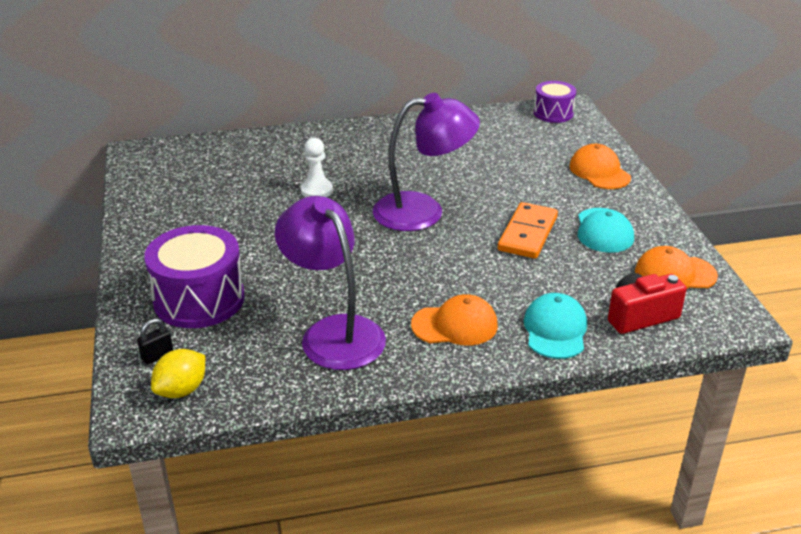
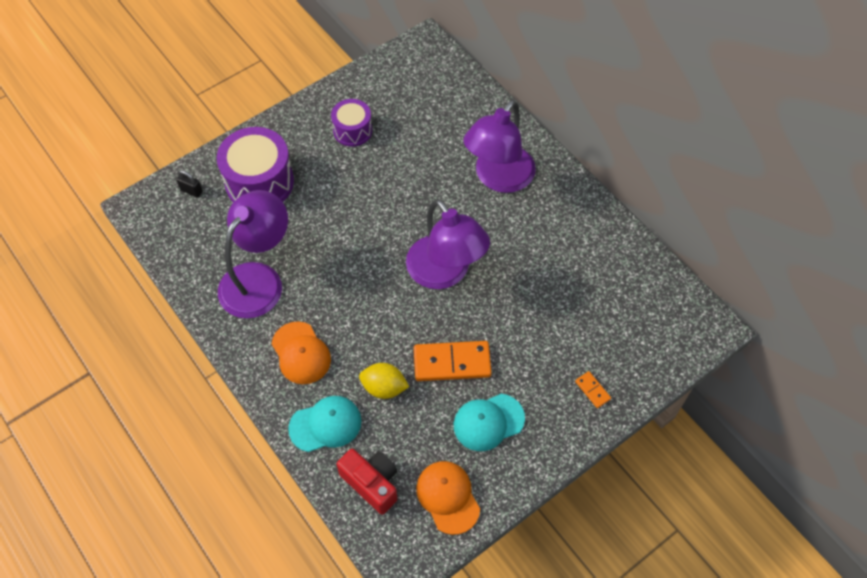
camera: 65 degrees right, 25 degrees up
(181, 390) = (165, 221): yellow lemon -> yellow lemon (384, 387)
(316, 190) = (435, 186): white pawn -> none
(340, 156) = (498, 178): none -> purple lamp
(553, 113) = (688, 316): purple drum -> purple drum (352, 130)
(599, 172) = (592, 390): orange cap -> orange domino

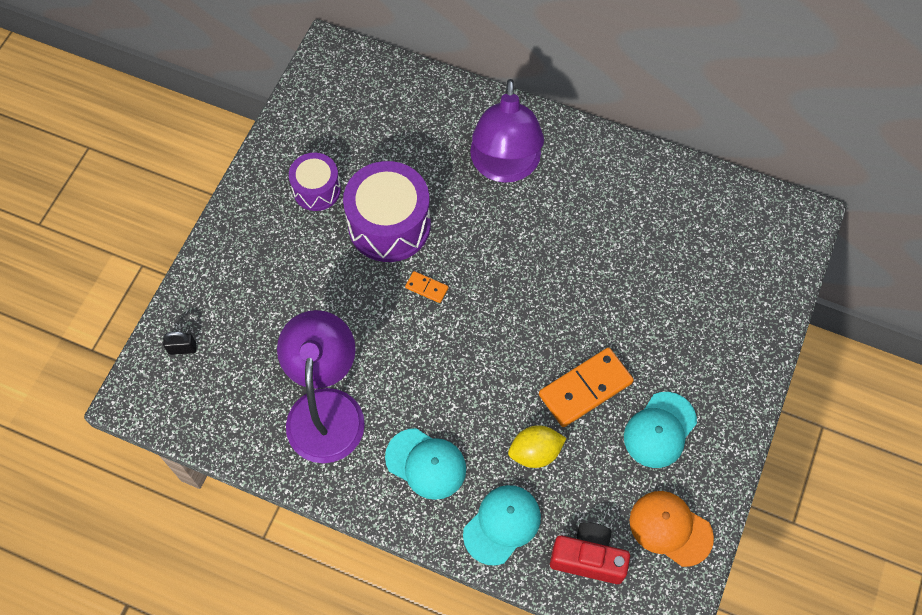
camera: 30 degrees left, 5 degrees up
(259, 182) = (253, 299): purple drum -> purple drum (389, 225)
(301, 353) = (426, 464): orange cap -> turquoise cap
(445, 273) = (517, 297): purple lamp -> none
(592, 390) = (736, 342): orange domino -> orange domino (427, 288)

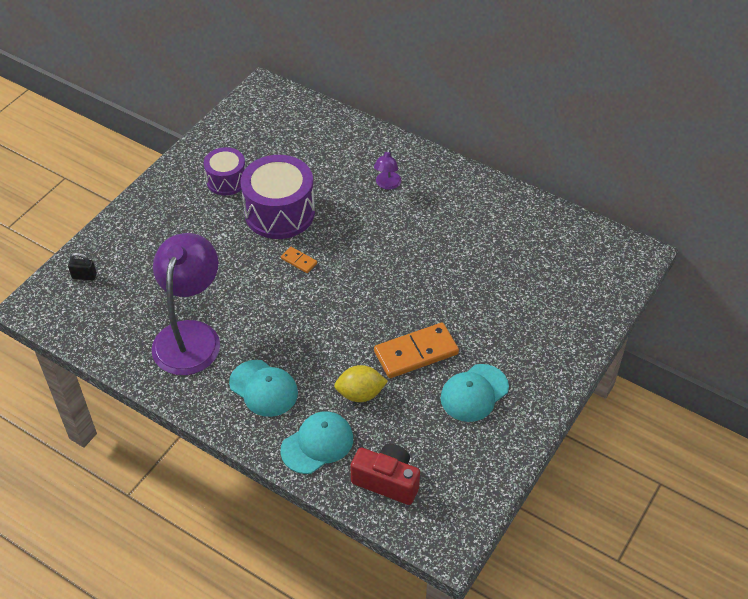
camera: 10 degrees right, 15 degrees down
(505, 167) = (387, 184): purple lamp -> purple lamp, size x0.42
(670, 528) = (466, 469): orange cap -> none

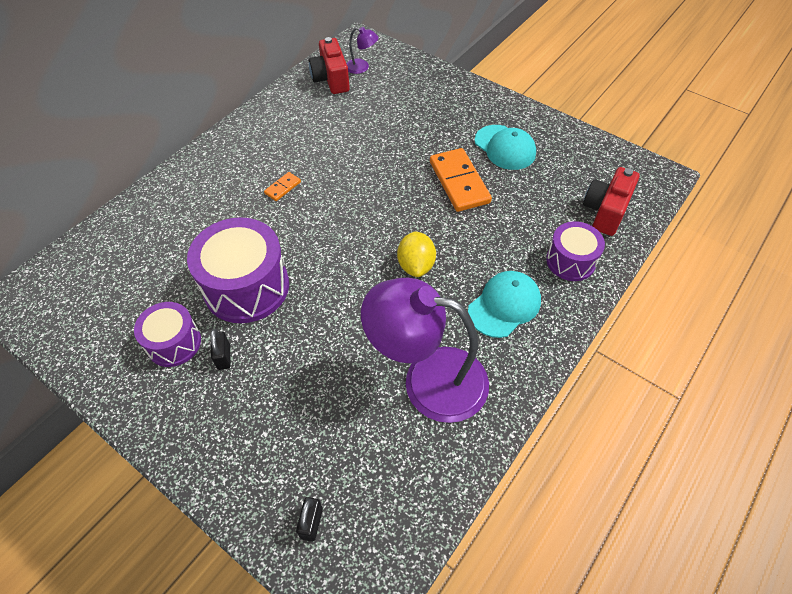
camera: 85 degrees left, 5 degrees up
(214, 210) = (224, 357): none -> black padlock
(299, 261) = (326, 270): orange domino -> orange domino (282, 188)
(317, 444) = (570, 261): turquoise cap -> purple drum
(360, 394) = (508, 225): yellow lemon -> yellow lemon (416, 265)
(387, 184) = (230, 189): purple lamp -> purple lamp (362, 67)
(560, 237) = (331, 79): none -> red camera

